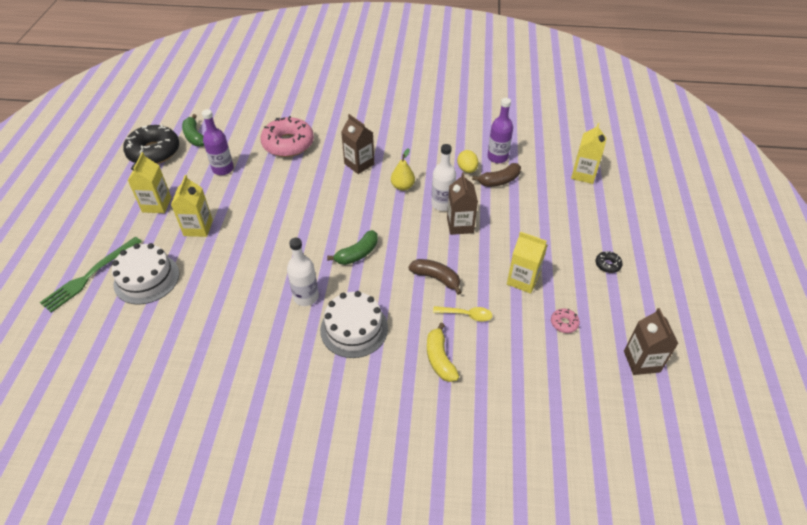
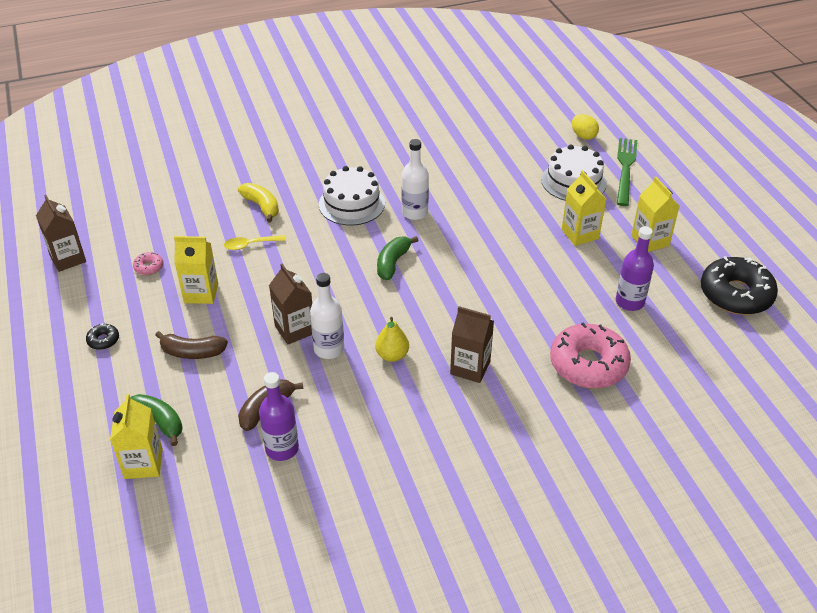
camera: 155 degrees right, 5 degrees down
(194, 137) = (716, 331): green banana -> green banana (158, 422)
(436, 278) = (296, 266): brown banana -> brown banana (192, 352)
(467, 169) = (318, 411): yellow egg -> yellow egg (583, 136)

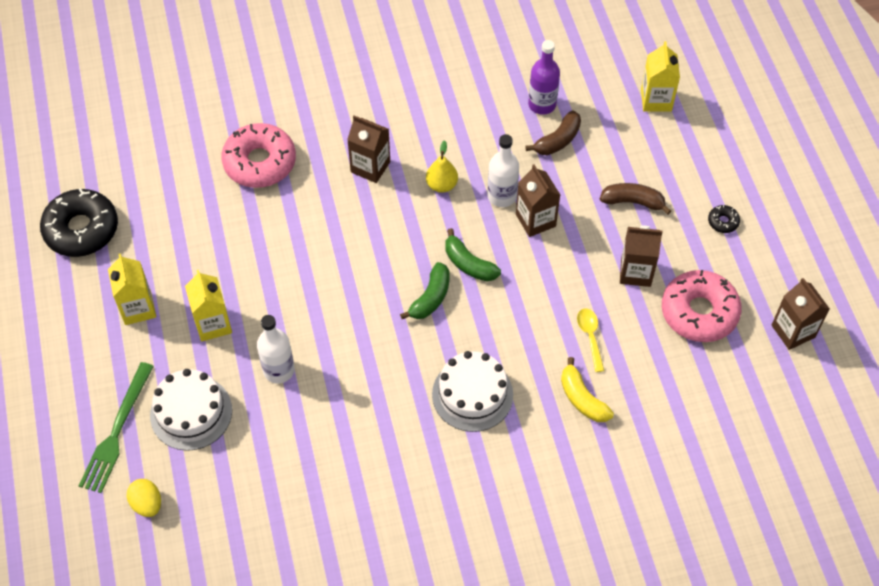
camera: 175 degrees left, 15 degrees up
(149, 267) = (699, 312): pink donut -> pink donut, size x2.40
(158, 422) = (651, 135): green banana -> green banana (469, 264)
(201, 293) = (635, 272): yellow carton -> brown carton
(250, 245) = (590, 336): yellow spoon -> yellow spoon turned 90 degrees counterclockwise
(414, 212) = (397, 373): white bottle -> white bottle (279, 370)
(629, 302) = (194, 228): purple bottle -> none

